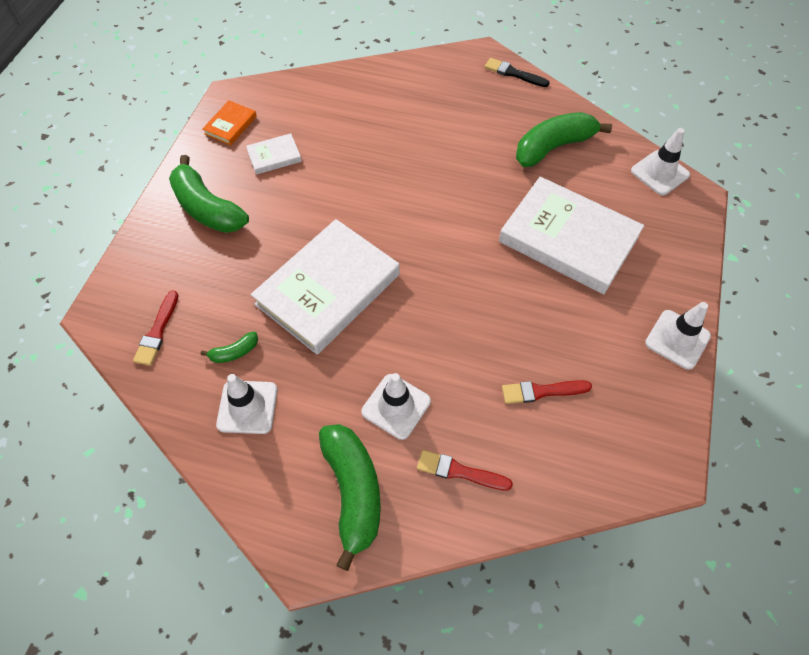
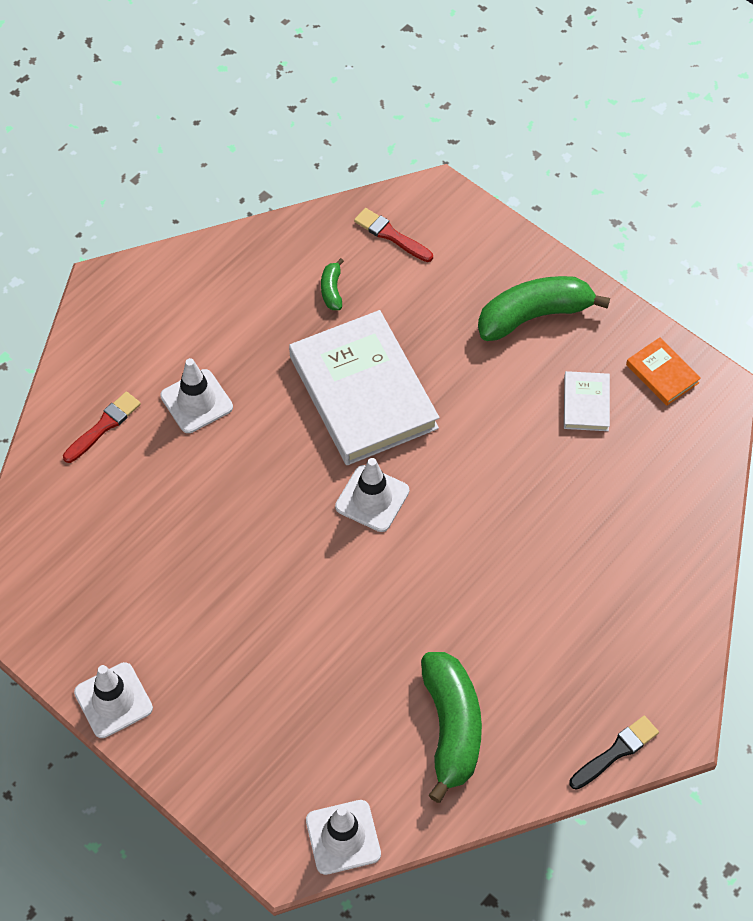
camera: 115 degrees right, 0 degrees up
(247, 407) = (266, 284): white traffic cone -> white traffic cone (372, 499)
(353, 492) = (137, 337): green banana -> none
(542, 391) = (136, 534): red brush -> none
(568, 239) = (301, 663): white book -> none

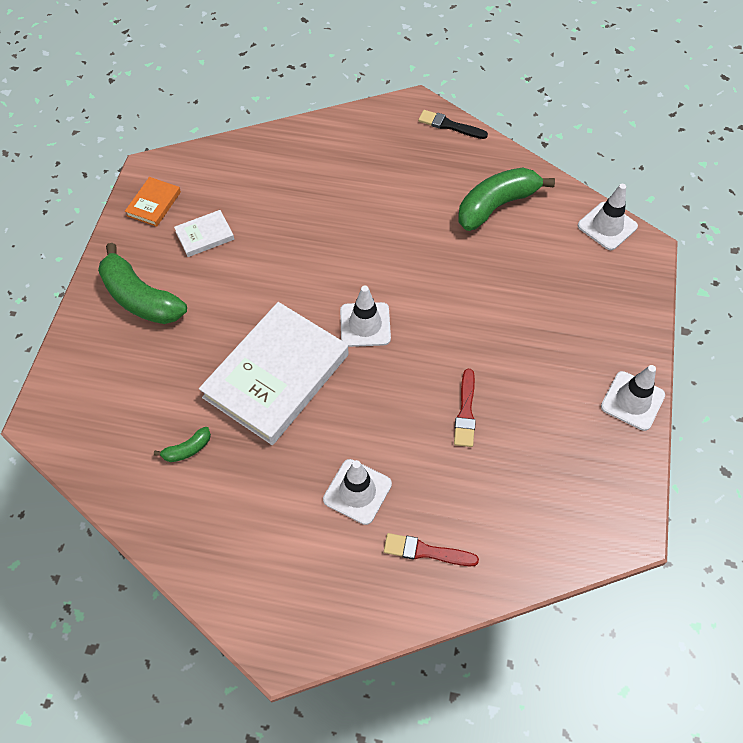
camera: 120 degrees left, 0 degrees up
(391, 235) = (105, 434): red brush -> red brush (465, 412)

